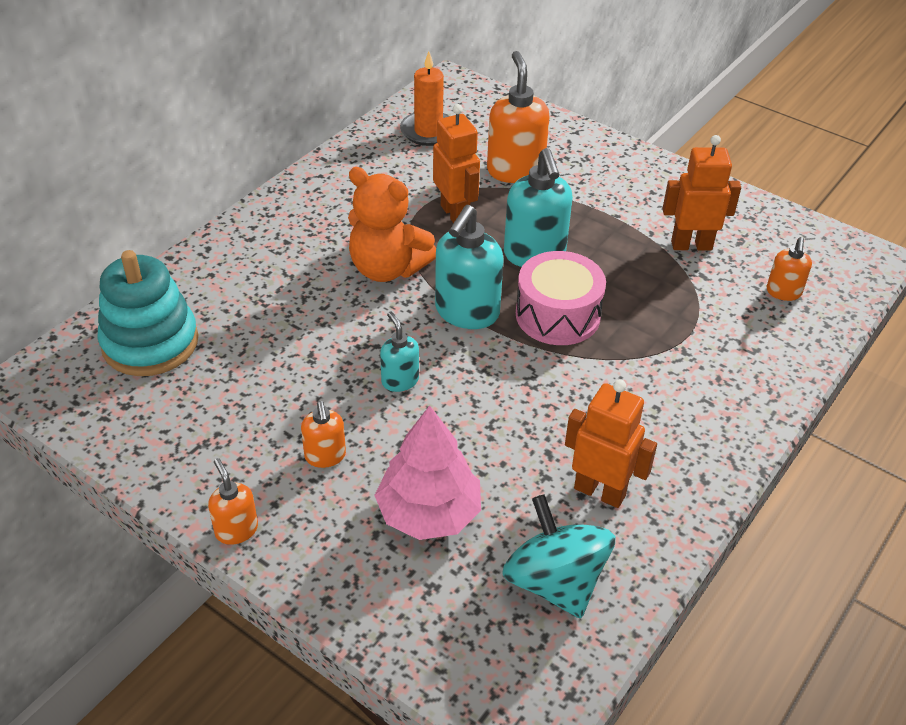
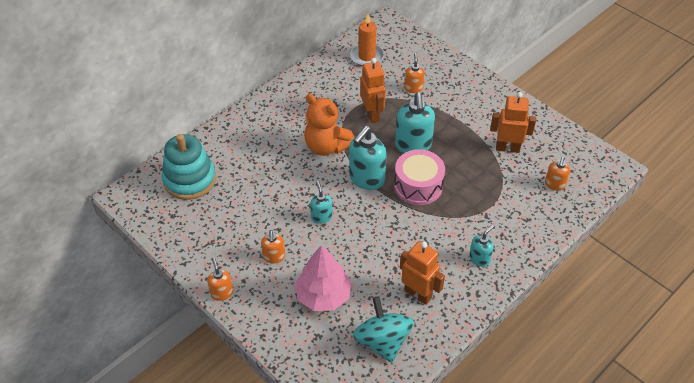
camera: 10 degrees right, 5 degrees up
(515, 170) = (413, 88): orange soap dispenser -> orange soap dispenser, size x0.55
(692, 421) = (479, 259): none -> turquoise soap dispenser

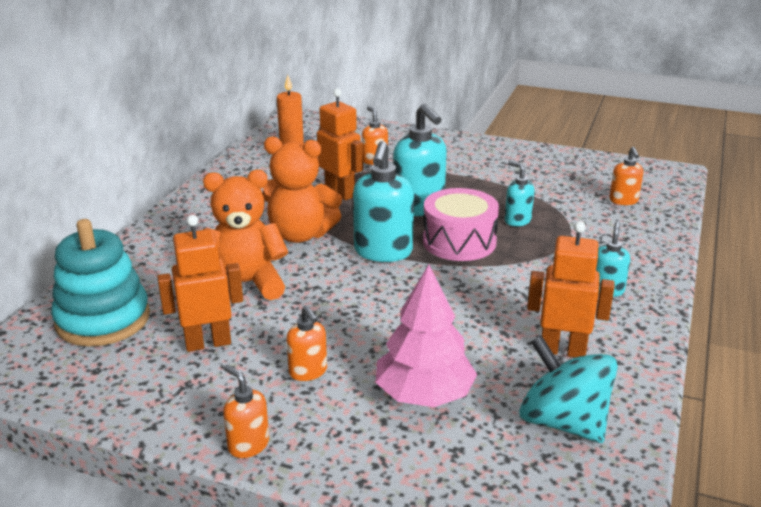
camera: 25 degrees left, 20 degrees down
(274, 178) = (245, 284): none -> orange teddy bear
(321, 217) = (349, 306): turquoise soap dispenser -> turquoise soap dispenser (517, 220)
(507, 148) = (537, 184): orange robot -> orange robot (208, 343)

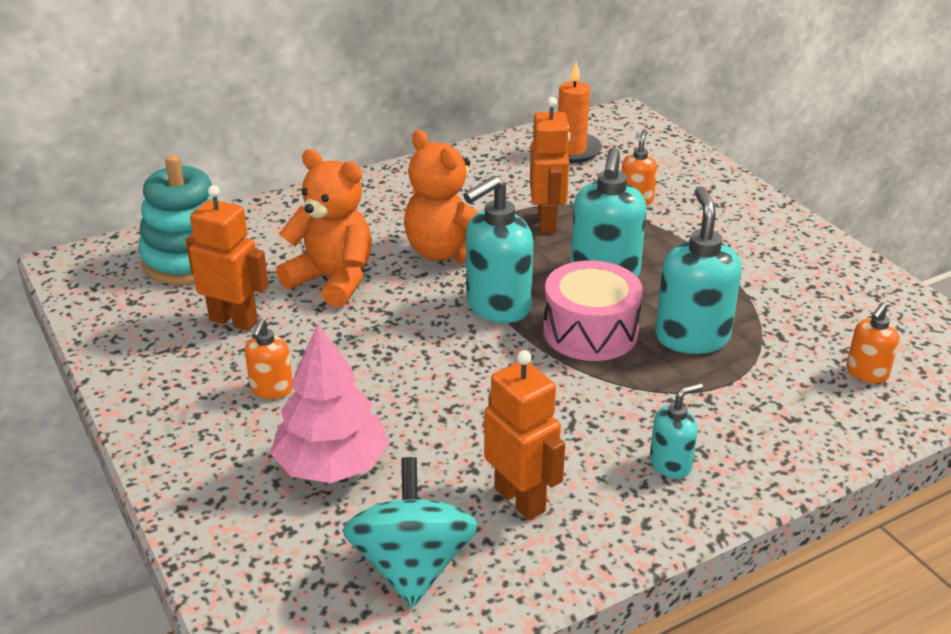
camera: 40 degrees right, 5 degrees up
(248, 445) = (147, 425): orange soap dispenser -> none
(517, 220) = (692, 337): turquoise soap dispenser -> turquoise soap dispenser, size x1.83

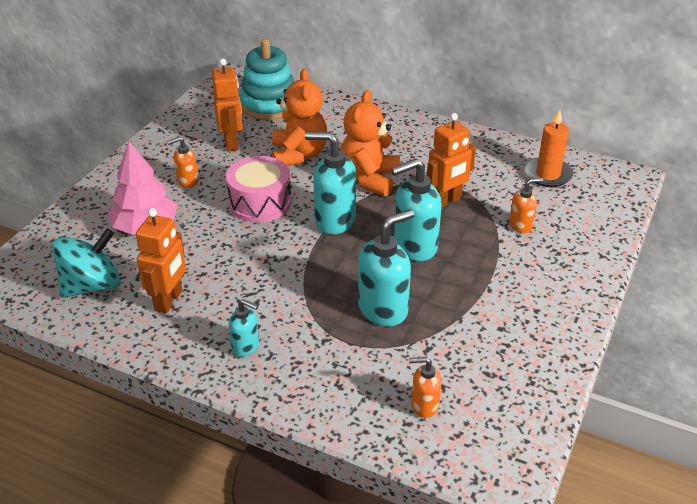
camera: 55 degrees right, 5 degrees up
(590, 331) = (346, 265): pink drum -> pink drum (260, 203)

